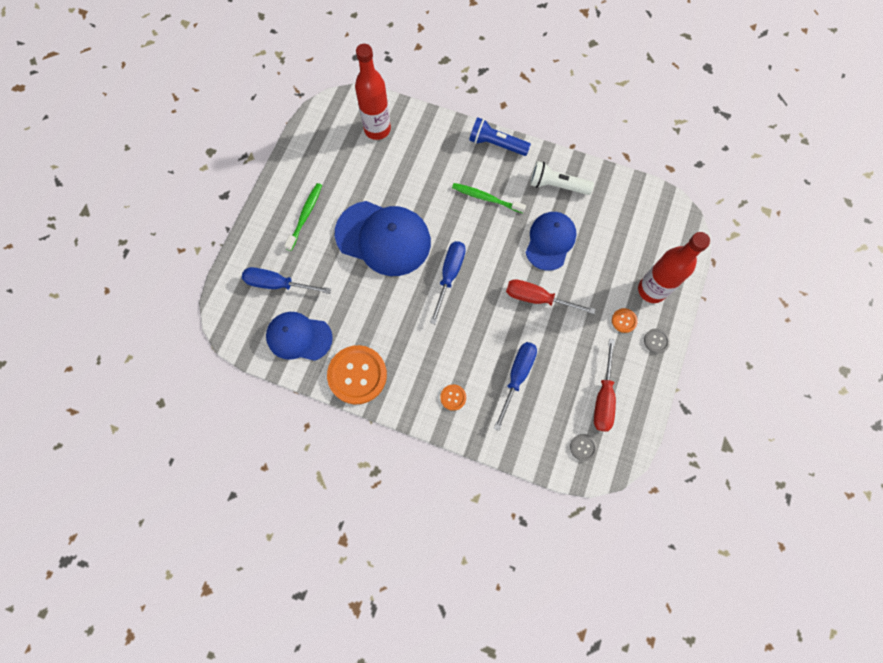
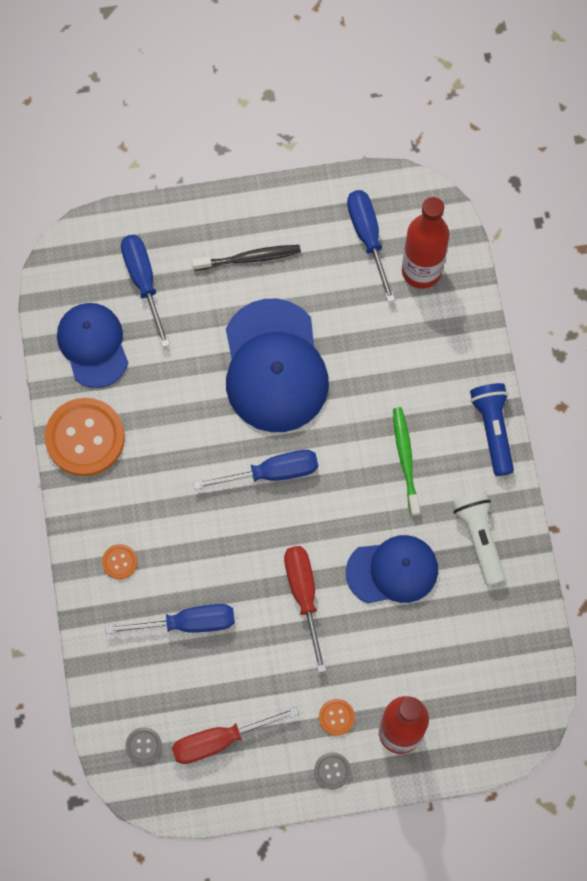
camera: 60 degrees right, 0 degrees up
(305, 216) = (249, 258): green toothbrush -> black toothbrush
(337, 145) = (368, 237): none -> blue screwdriver

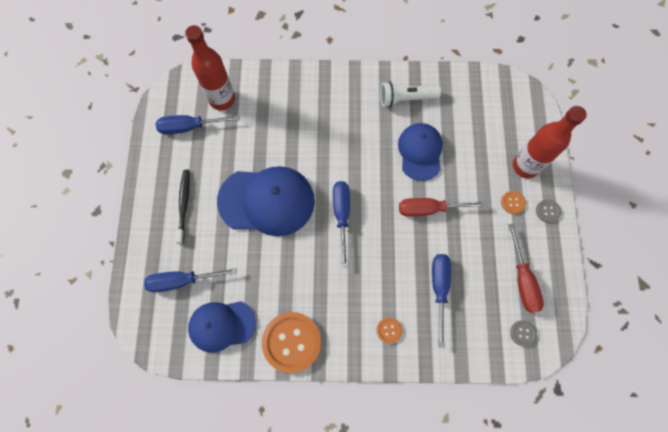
camera: 80 degrees left, 0 degrees up
(405, 459) = (347, 131): green toothbrush -> none
(492, 430) = (337, 78): blue flashlight -> none

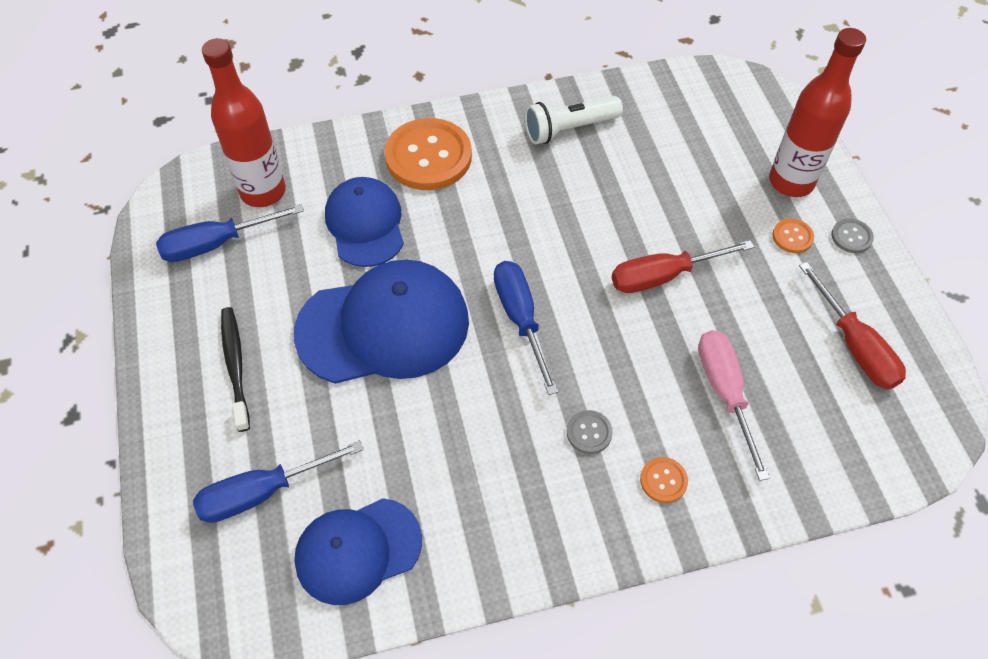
camera: 15 degrees left, 15 degrees down
(291, 342) = (496, 545): orange button -> orange button (428, 156)
(420, 152) = (618, 198): blue cap -> blue cap (365, 224)
(439, 289) = (724, 393): blue screwdriver -> pink screwdriver
(523, 333) = (889, 427): grey button -> grey button (589, 433)

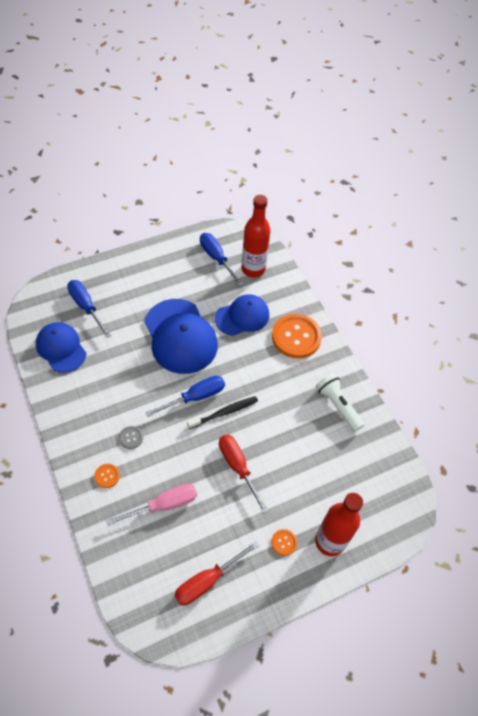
camera: 75 degrees right, 0 degrees up
(235, 366) = (149, 282): black toothbrush -> black toothbrush (224, 412)
(851, 237) = (292, 581): grey button -> none

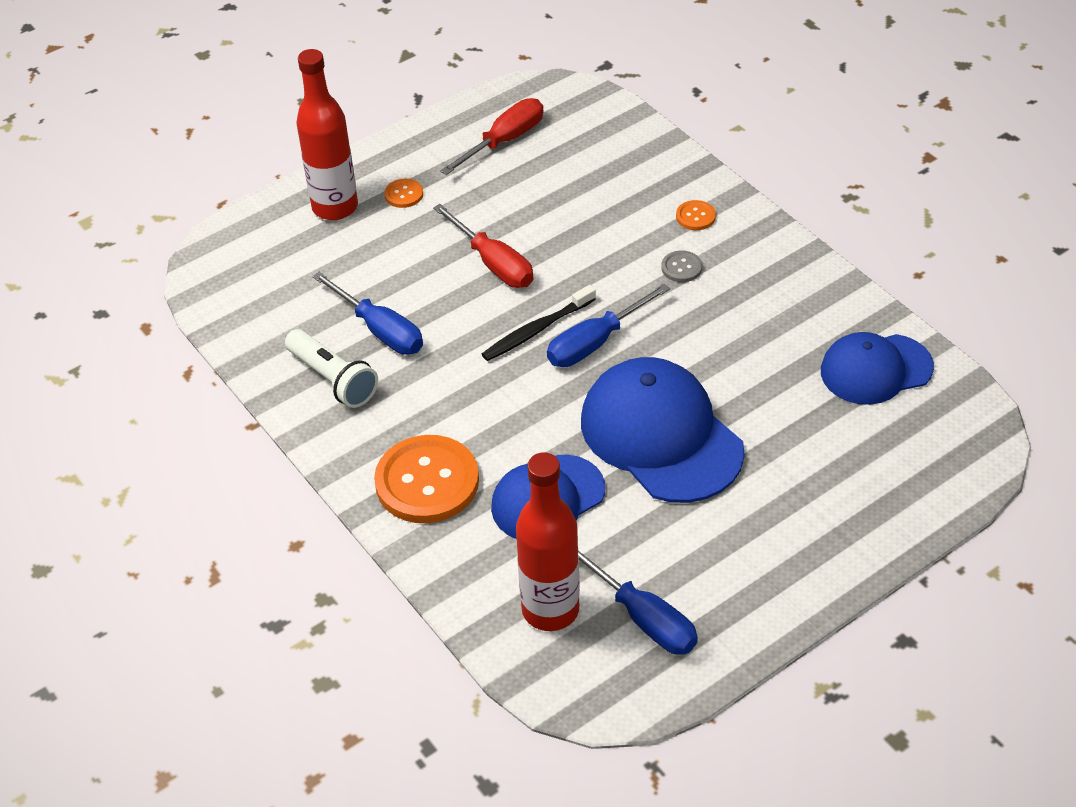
camera: 175 degrees right, 10 degrees down
(61, 348) = (875, 369): blue cap -> blue cap turned 120 degrees clockwise
(86, 307) = (873, 450): blue screwdriver -> blue screwdriver (380, 330)
(164, 505) = (594, 201): pink screwdriver -> none

